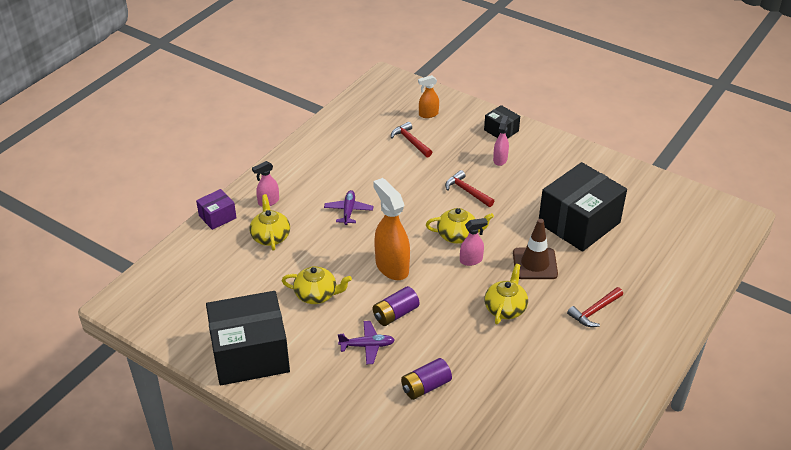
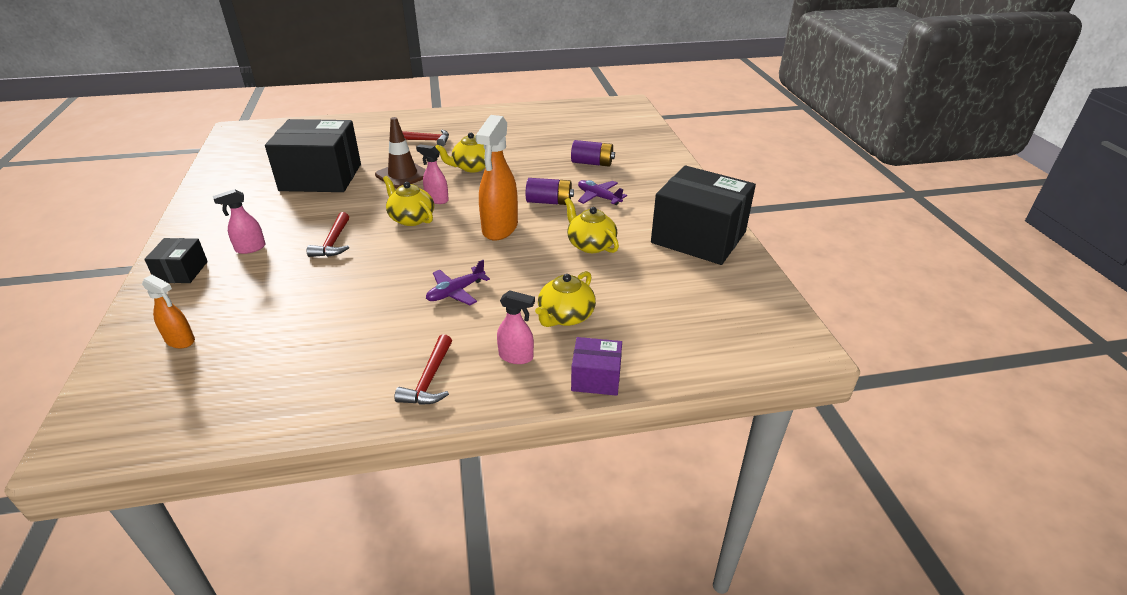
camera: 135 degrees left, 5 degrees down
(410, 141) = (266, 321): red hammer -> red hammer (429, 380)

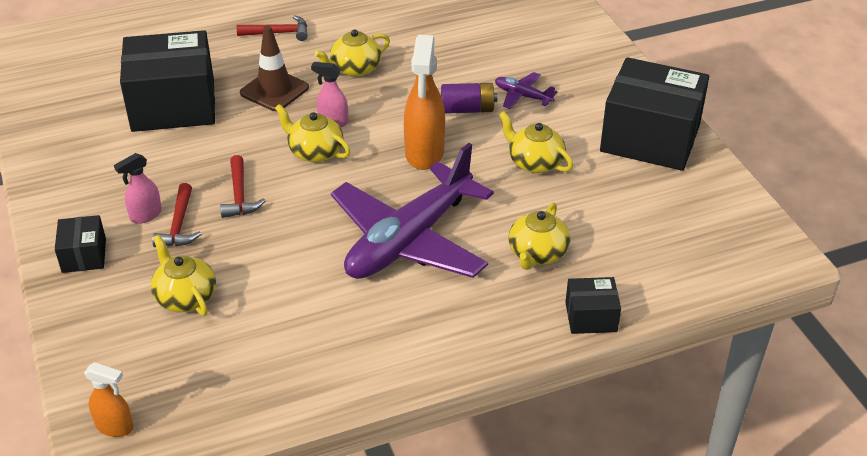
camera: 10 degrees left, 5 degrees up
(180, 341) = (138, 337): orange spray bottle -> orange spray bottle (115, 427)
(241, 313) = (185, 297): none -> yellow teapot
(429, 380) = (426, 342): red hammer -> red hammer (179, 225)
(456, 292) = (409, 240): purple plane -> purple plane, size x2.46
(516, 357) = (503, 305): pink spray bottle -> none
(592, 163) = (498, 46): purple battery -> none
(596, 378) = (591, 317): purple box -> black box

